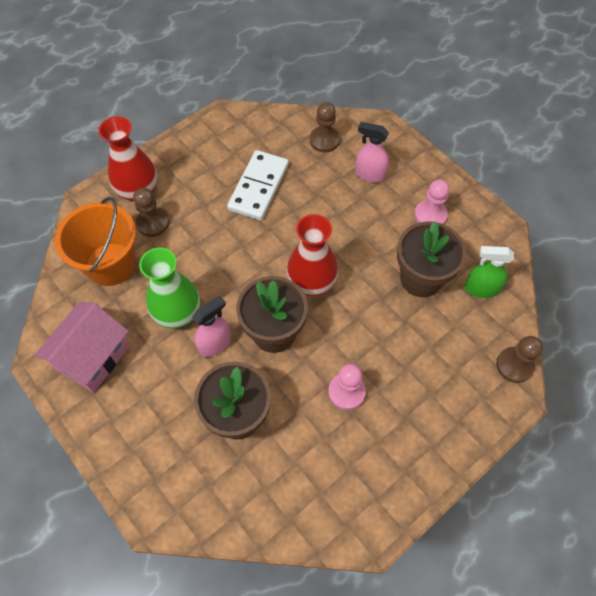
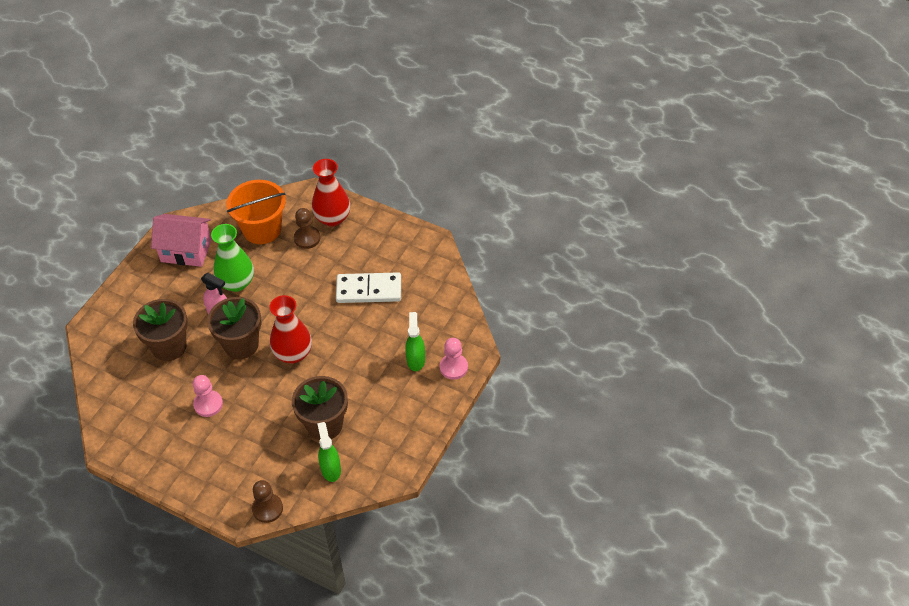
camera: 70 degrees right, 10 degrees down
(324, 140) = (438, 317): brown pawn -> none
(369, 174) = (416, 360): pink spray bottle -> green spray bottle
(430, 215) = (391, 415): pink pawn -> pink pawn (453, 367)

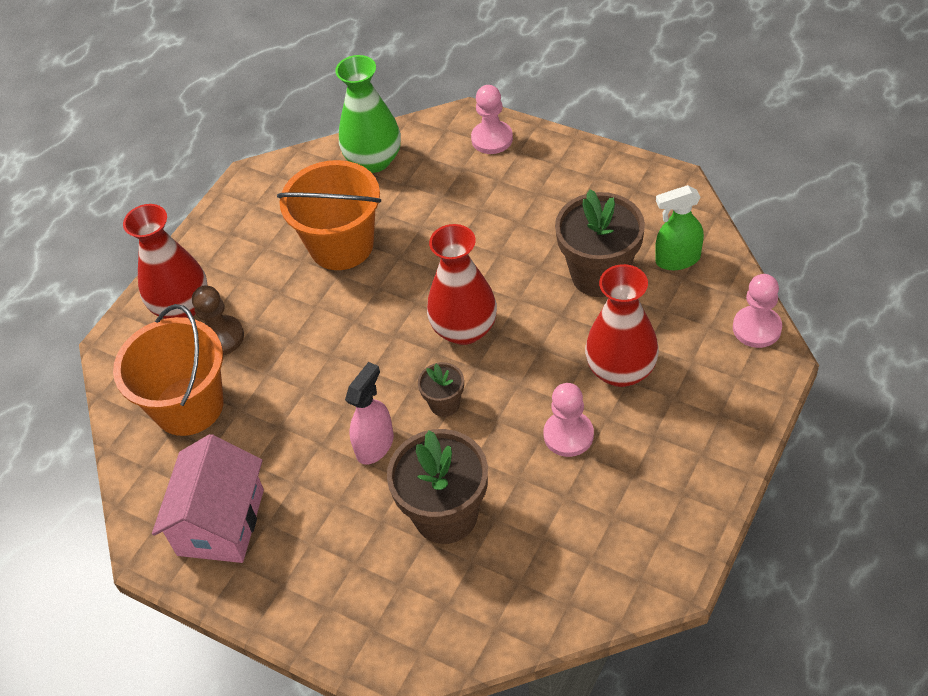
camera: 85 degrees left, 0 degrees up
(236, 283) = (308, 429): green vase -> green vase (374, 160)
(241, 345) = (444, 404): brown flower pot -> brown flower pot, size x0.50
(248, 433) = (621, 370): none -> red vase
(267, 509) = (756, 328): brown pawn -> pink pawn
(369, 290) = (341, 245): white domino -> orange bucket
(416, 360) = (478, 180): green spray bottle -> none

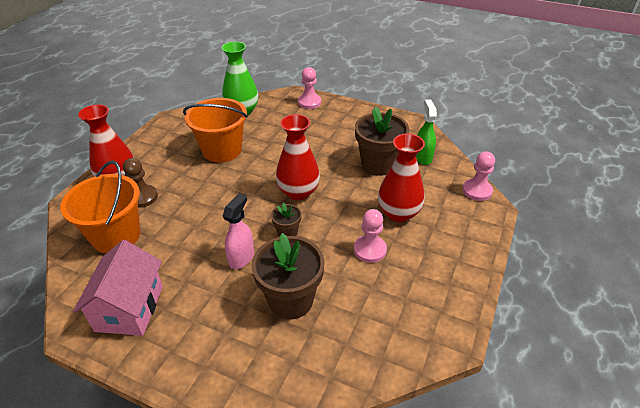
camera: 10 degrees left, 10 degrees down
(677, 259) = (423, 157): green spray bottle -> green spray bottle turned 105 degrees clockwise

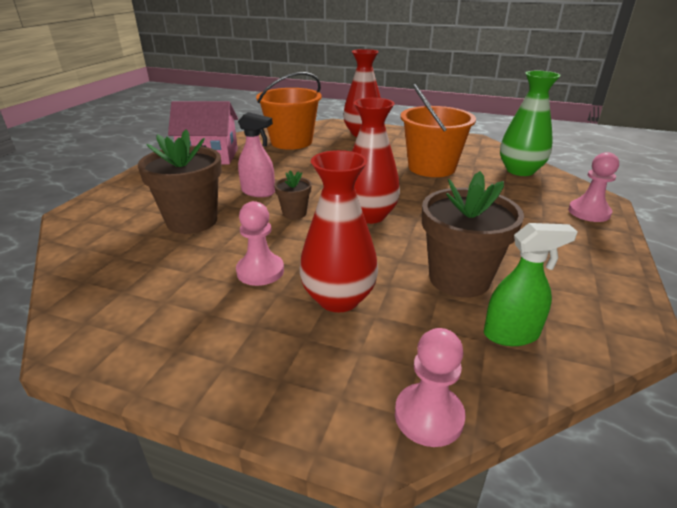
camera: 85 degrees right, 10 degrees down
(142, 197) = (342, 144): brown pawn -> none

